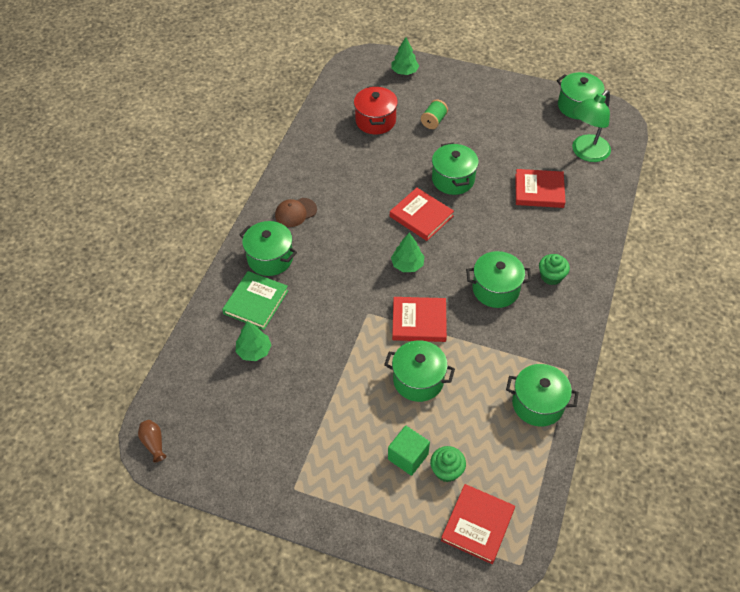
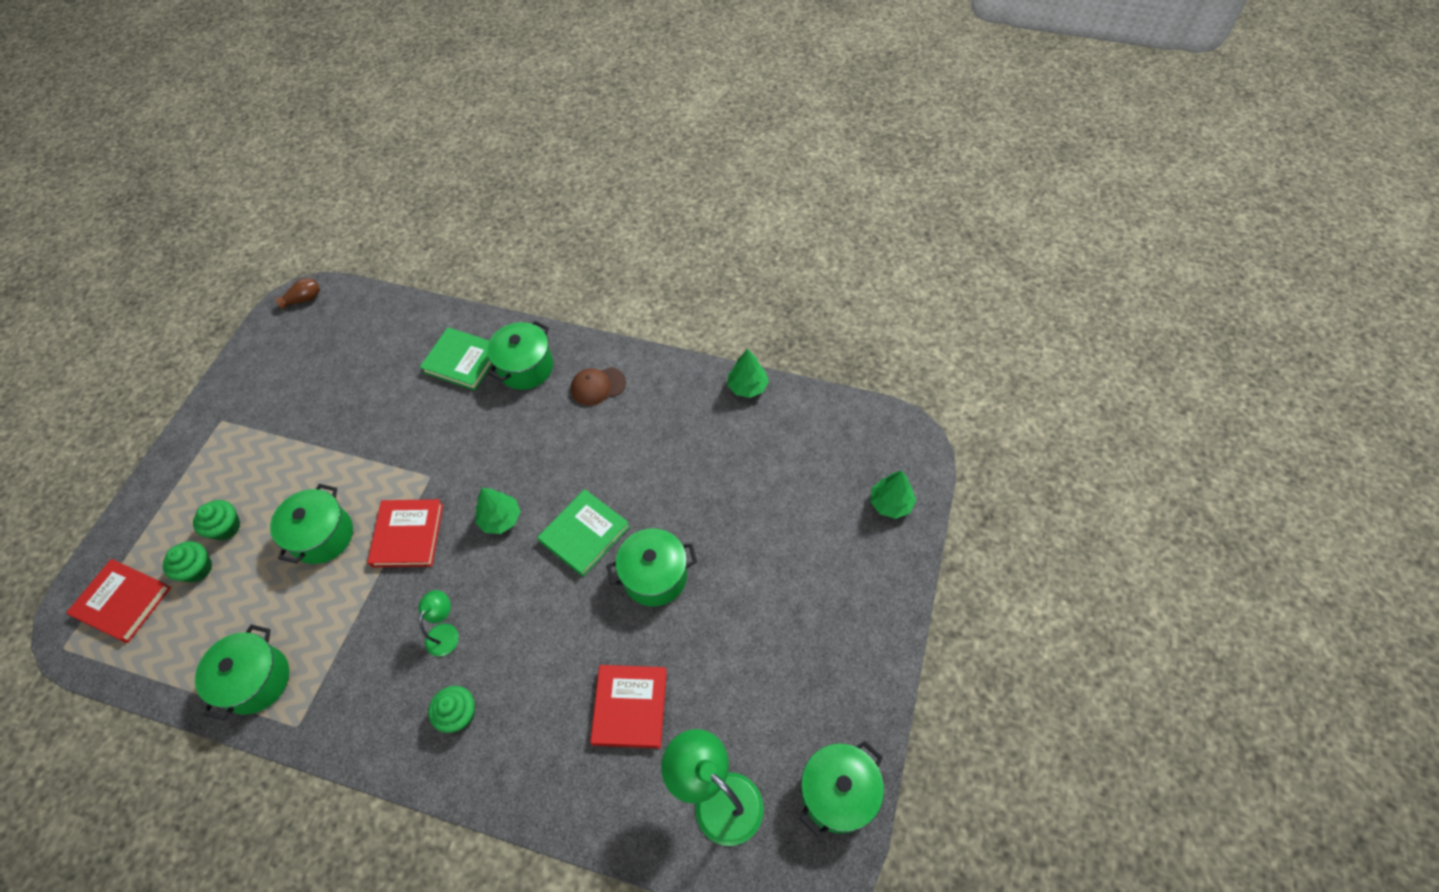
camera: 90 degrees right, 5 degrees up
(254, 351) = (396, 367): green tree -> green tree (747, 386)
(295, 212) = (598, 386): brown cap -> brown cap turned 75 degrees counterclockwise
(375, 121) = (773, 468): red pot -> none
(408, 456) = (226, 527): green cube -> green cupcake
(421, 216) = (584, 534): red book -> green book
(433, 121) = (779, 548): green spool -> none
(495, 289) = (445, 632): green pot -> green lamp

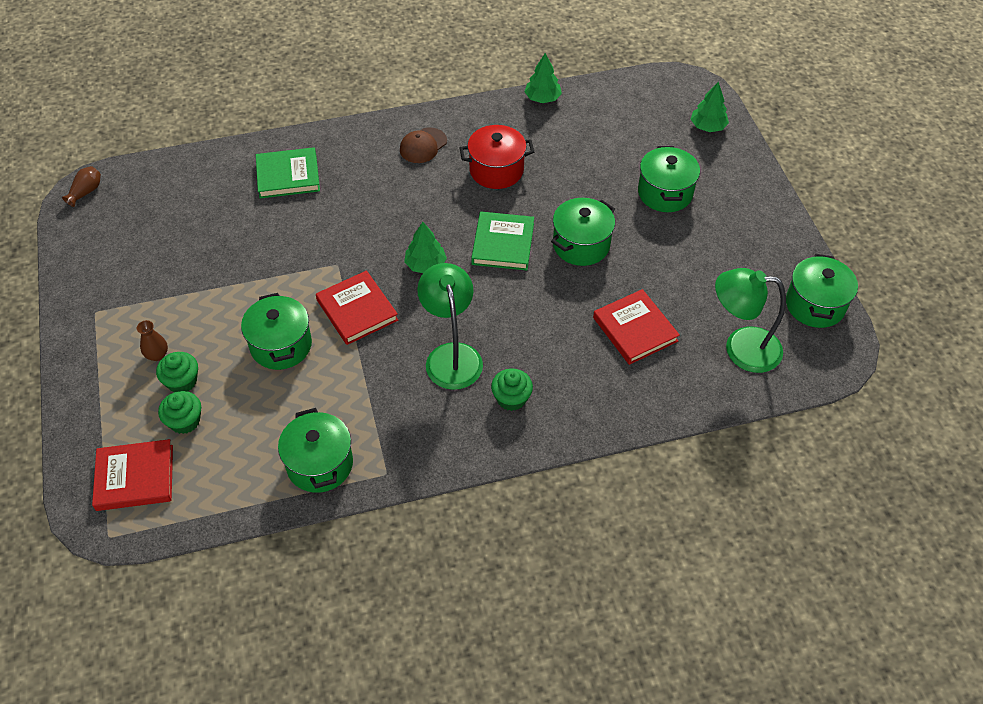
camera: 35 degrees left, 5 degrees down
(229, 490) = (157, 355): none -> brown vase
(445, 632) = (451, 355): green lamp -> green lamp, size x1.82
(526, 367) = (349, 158): green pot -> green pot (665, 193)
(642, 447) = (496, 170): none -> red pot

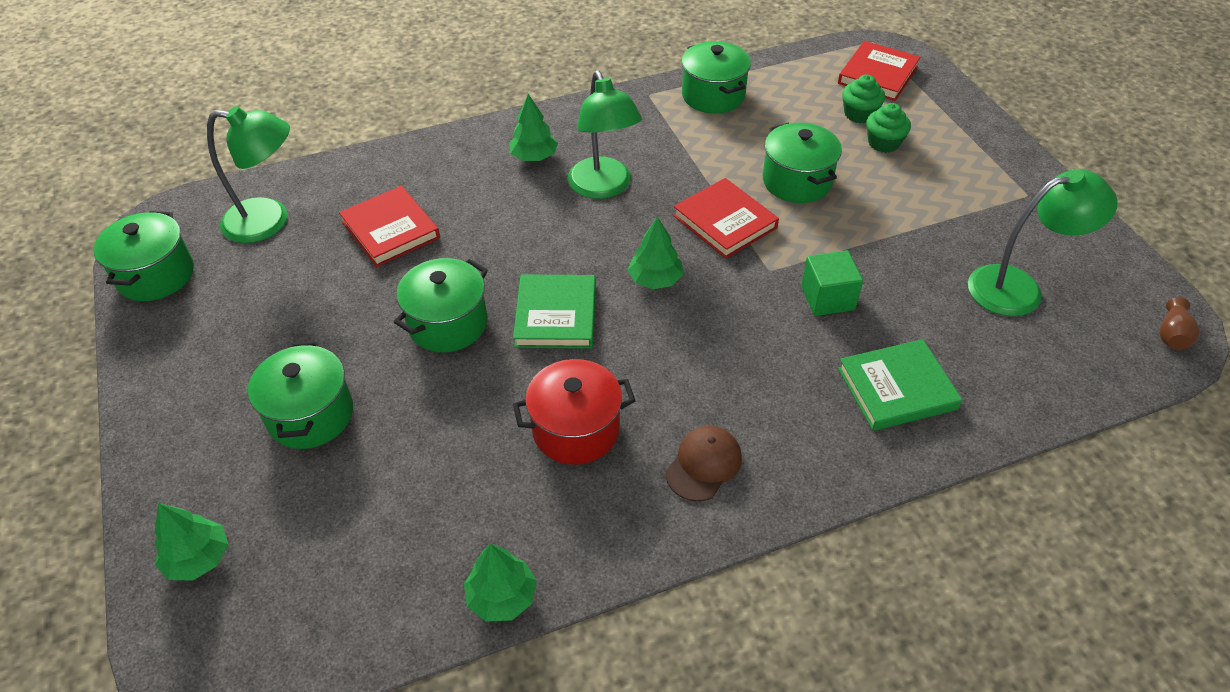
camera: 175 degrees right, 5 degrees down
(135, 478) = (877, 75): red book -> red book turned 45 degrees counterclockwise
(157, 355) = (926, 162): brown vase -> none
(162, 233) = (1019, 288): none -> green lamp
(304, 239) = (827, 298): none -> green cube
(511, 398) = (534, 156): green cupcake -> green tree

